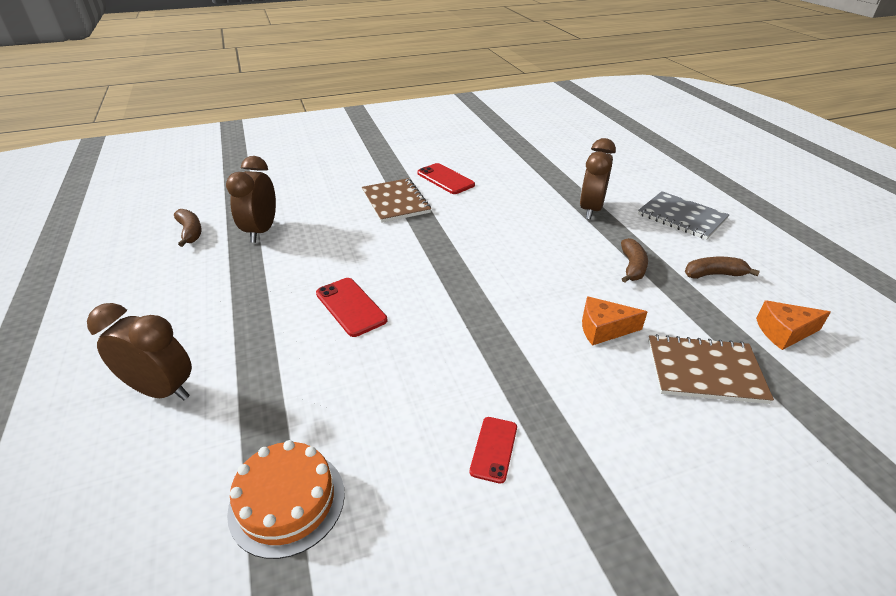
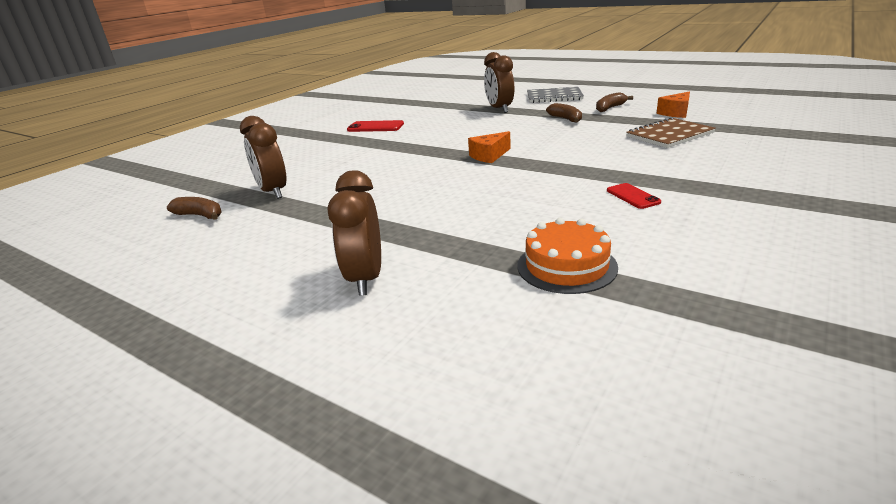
camera: 35 degrees left, 10 degrees down
(162, 390) = (365, 279): brown clock -> brown clock turned 75 degrees counterclockwise
(351, 307) = (430, 191): red phone -> none
(395, 202) = (359, 146): brown notebook -> none
(603, 329) = (597, 141): orange cheese -> orange cheese (489, 156)

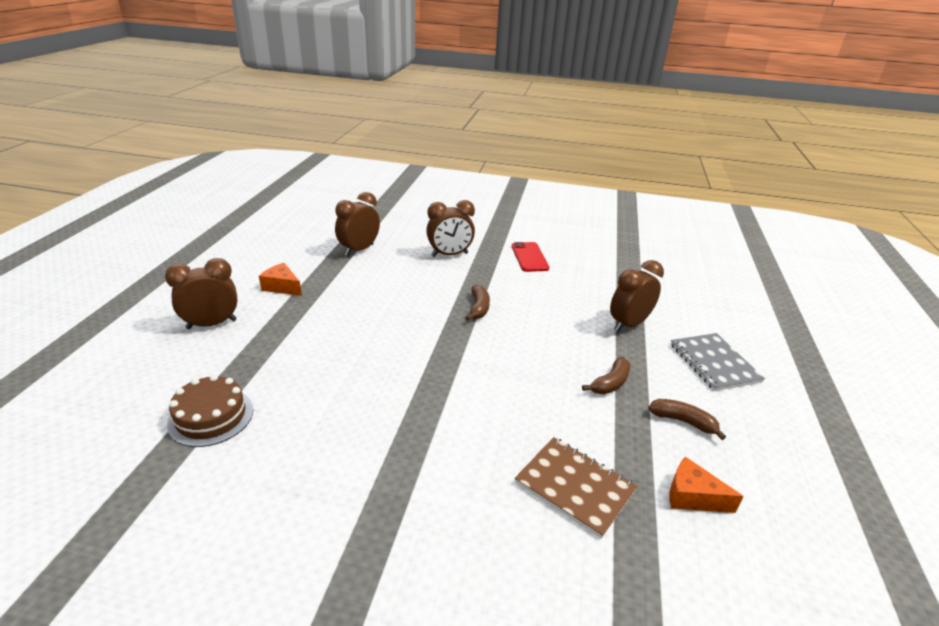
camera: 65 degrees right, 5 degrees up
(200, 215) = (317, 235): brown banana -> brown banana (478, 308)
(336, 153) = (450, 255): none -> brown clock
(489, 156) = (459, 341): orange cheese -> orange cheese (282, 287)
(566, 266) = (211, 416): orange cake -> brown cake
(632, 196) = (354, 453): red phone -> none

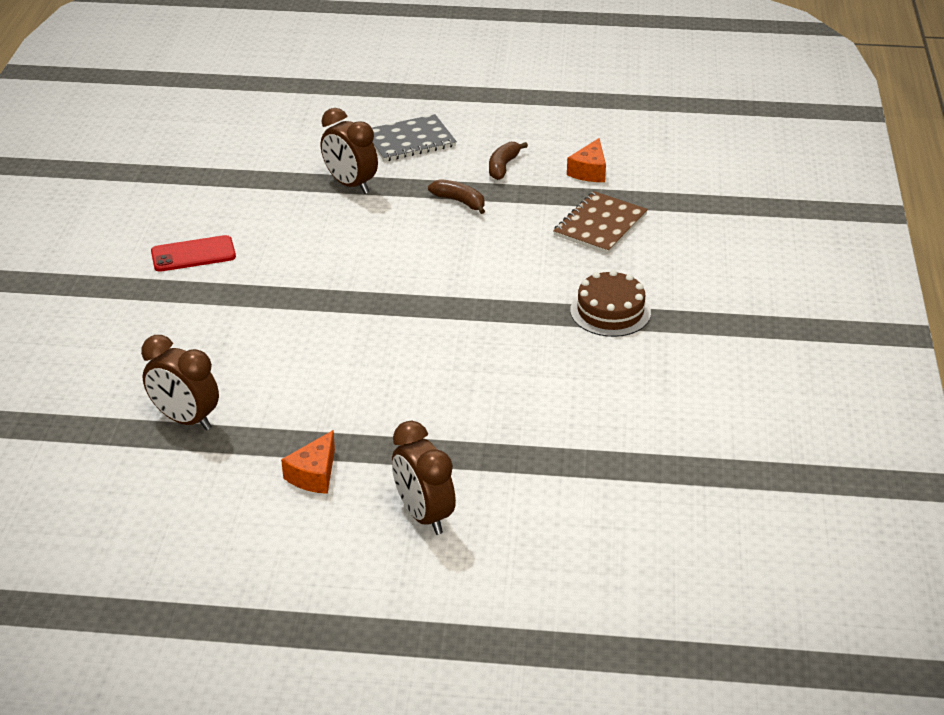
camera: 95 degrees left, 5 degrees up
(211, 416) = (592, 455): brown cake -> brown cake (610, 311)
(450, 255) = (193, 326): brown clock -> none
(478, 308) = (337, 290): brown banana -> none

